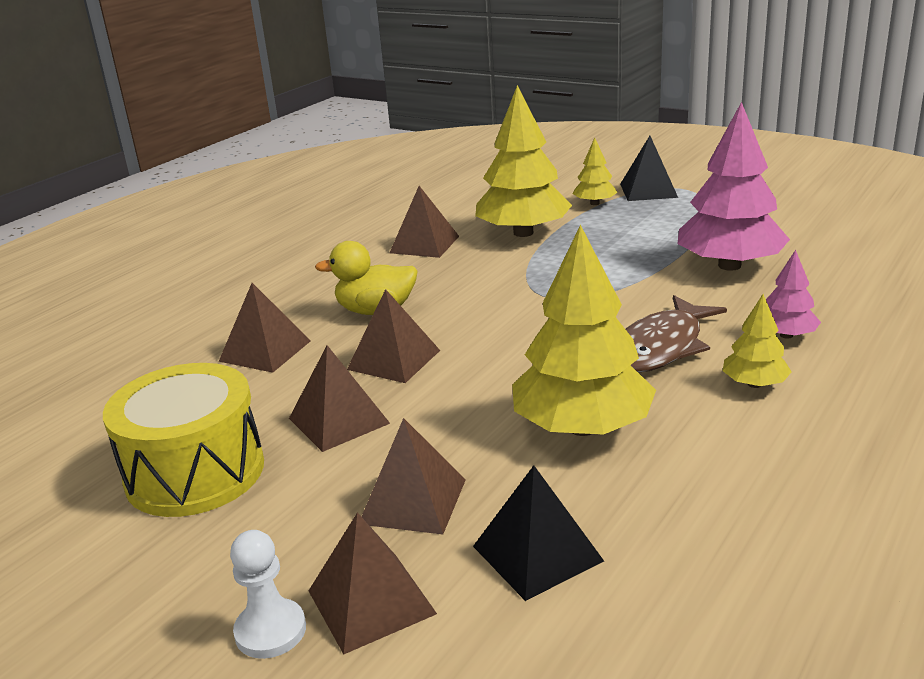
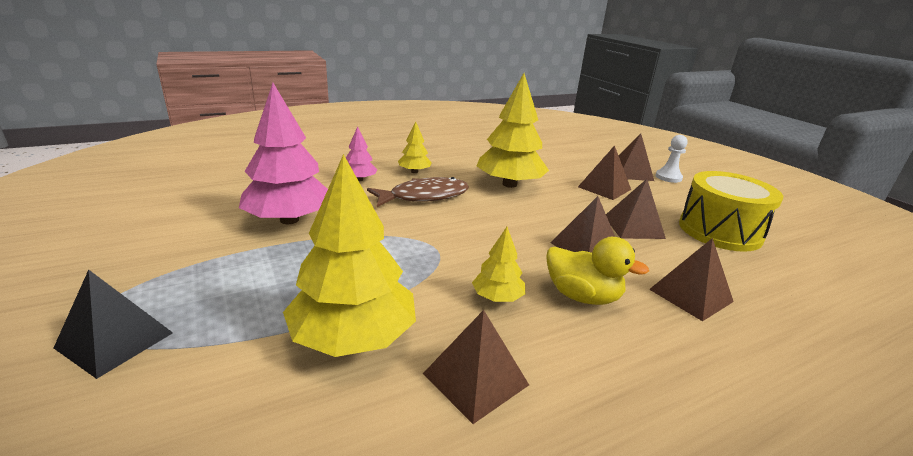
camera: 155 degrees left, 0 degrees up
(537, 553) = (565, 165): black pyramid -> none
(594, 203) = (204, 350): yellow tree -> yellow tree (497, 297)

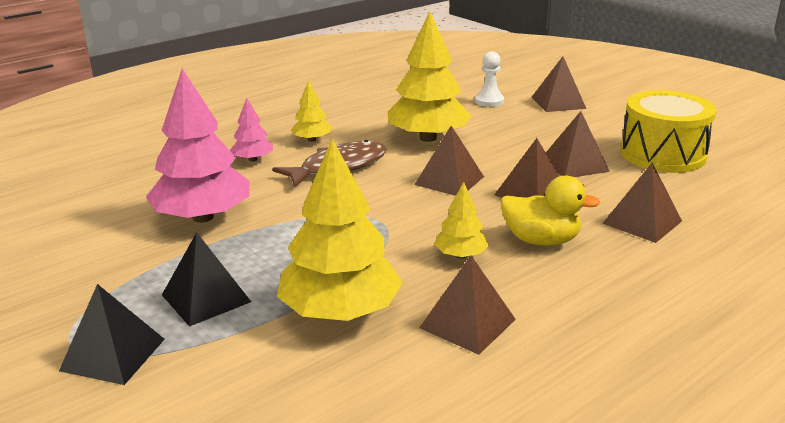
camera: 10 degrees left, 0 degrees up
(240, 296) = (206, 298): none -> black pyramid
(604, 188) = (533, 126): brown pyramid -> brown pyramid (449, 180)
(668, 177) = (601, 102): white pawn -> white pawn (489, 101)

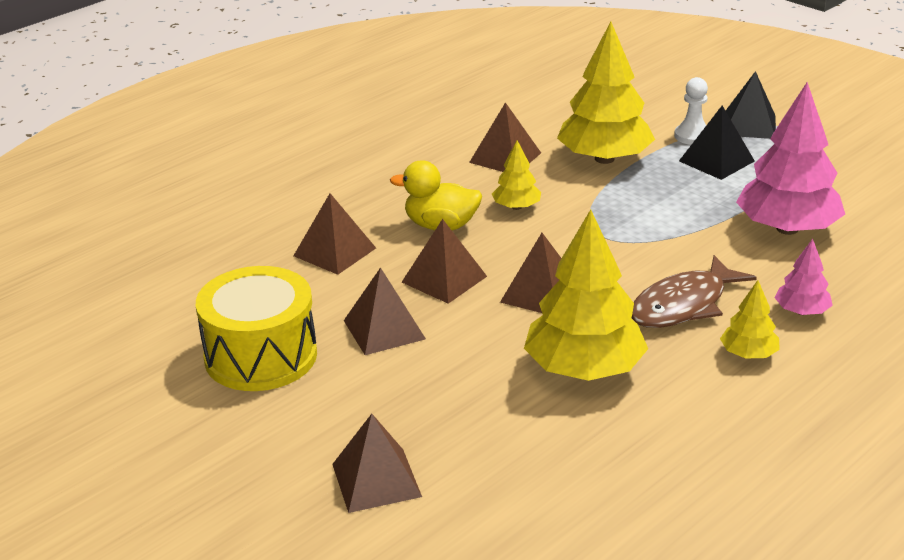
camera: 175 degrees right, 5 degrees up
(489, 101) = (498, 476): white pawn -> white pawn (692, 136)

